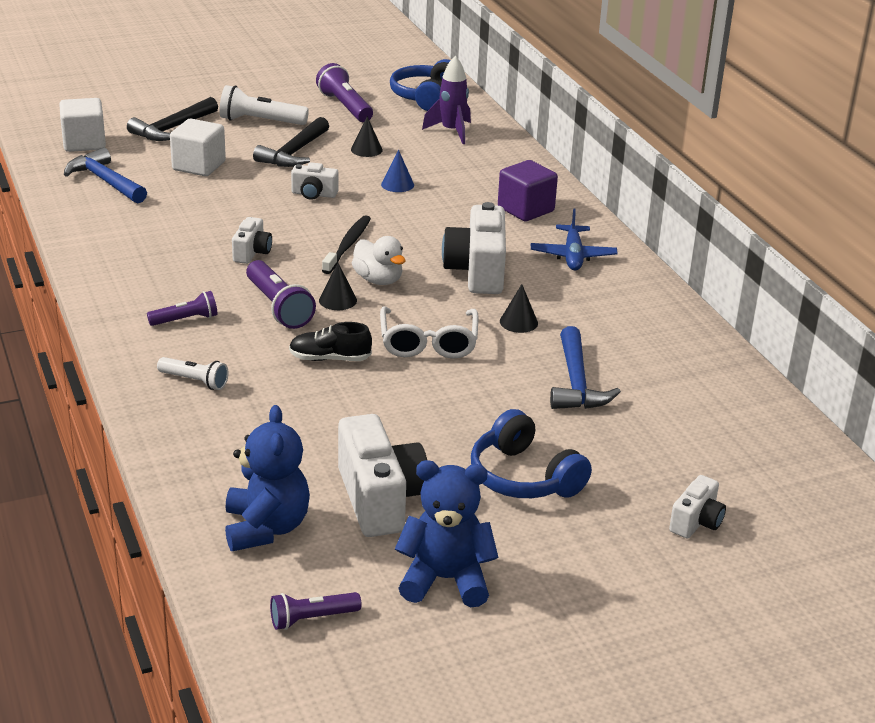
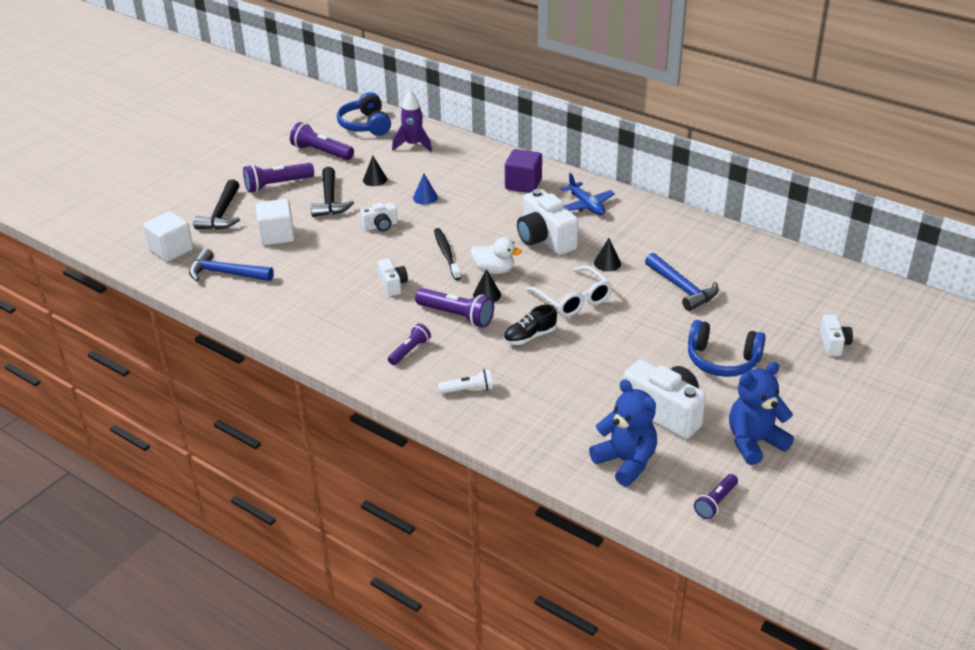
camera: 30 degrees left, 5 degrees up
(260, 121) = (277, 185): white flashlight -> purple flashlight

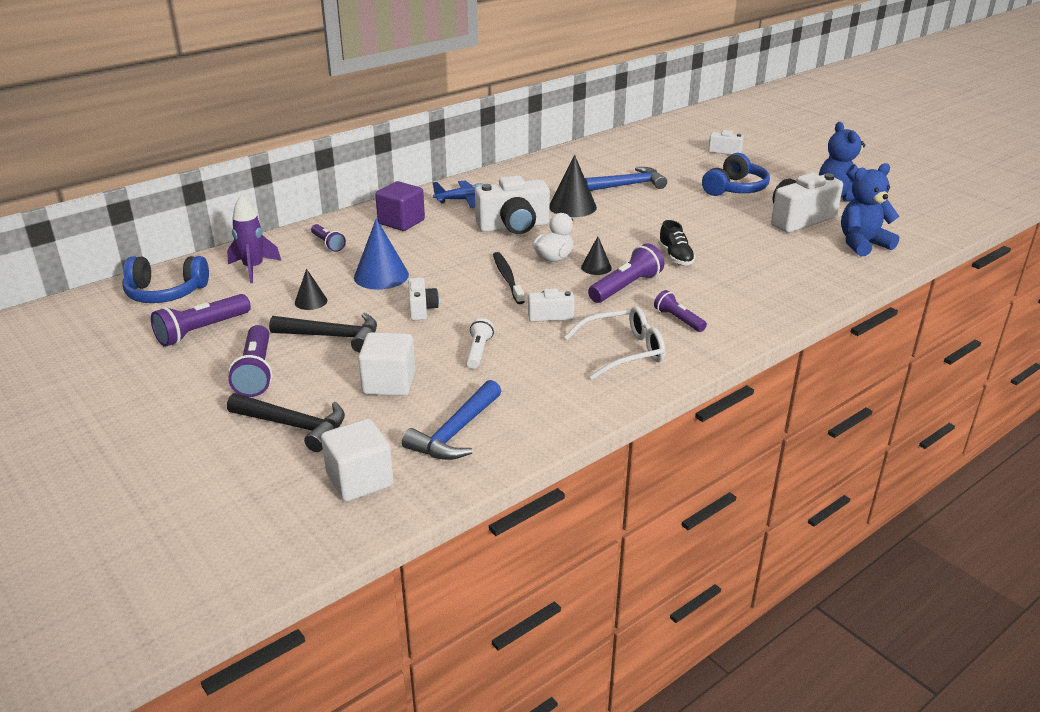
camera: 75 degrees left, 5 degrees down
(425, 197) = (381, 276): blue cone -> blue cone, size x1.77
(446, 254) = (507, 278): black toothbrush -> black toothbrush turned 75 degrees clockwise
(468, 390) = (752, 297): white flashlight -> white flashlight (478, 351)
(573, 299) = (623, 229): white glasses -> white glasses (623, 351)
(607, 263) = (572, 207): black cone -> black cone, size x1.77
(715, 502) = (910, 221): purple flashlight -> purple flashlight (328, 244)

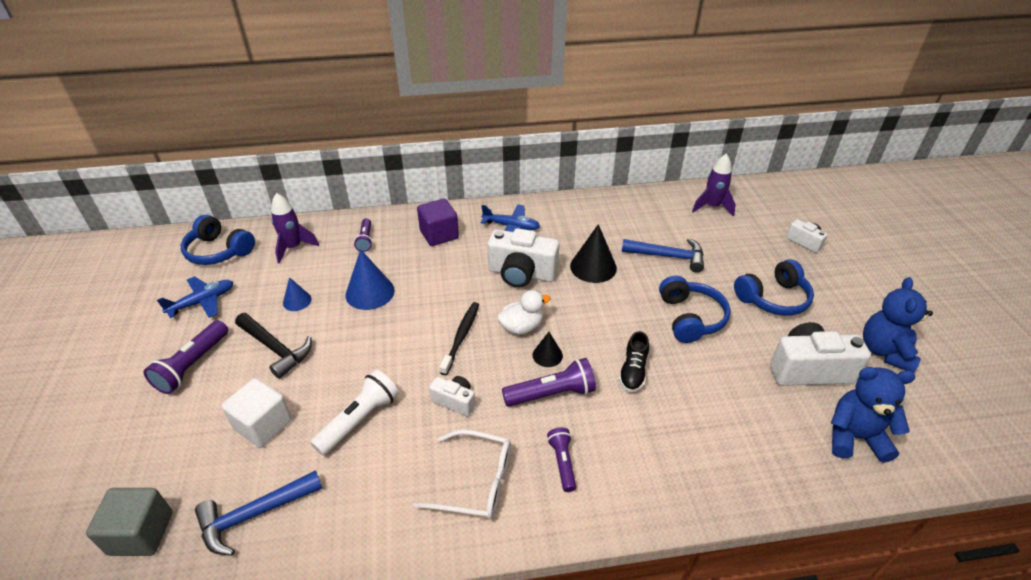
camera: 30 degrees right, 10 degrees up
(201, 331) = (202, 302): purple flashlight -> blue plane
(294, 426) = (160, 440): black hammer -> none
(311, 301) = (297, 301): black cone -> blue cone
(360, 480) = (141, 533): white cube -> grey cube
(422, 309) = (364, 346): white camera -> none
(478, 351) = (359, 420): white flashlight -> white flashlight, size x1.61
(630, 147) = (712, 207): none -> purple rocket
(685, 215) = (690, 318): none -> blue headphones

